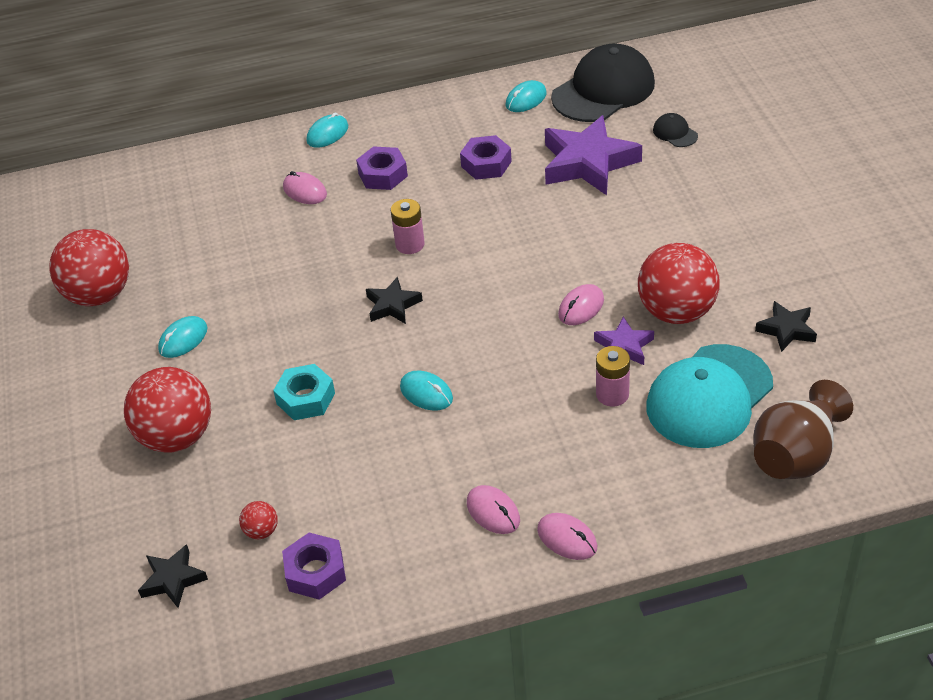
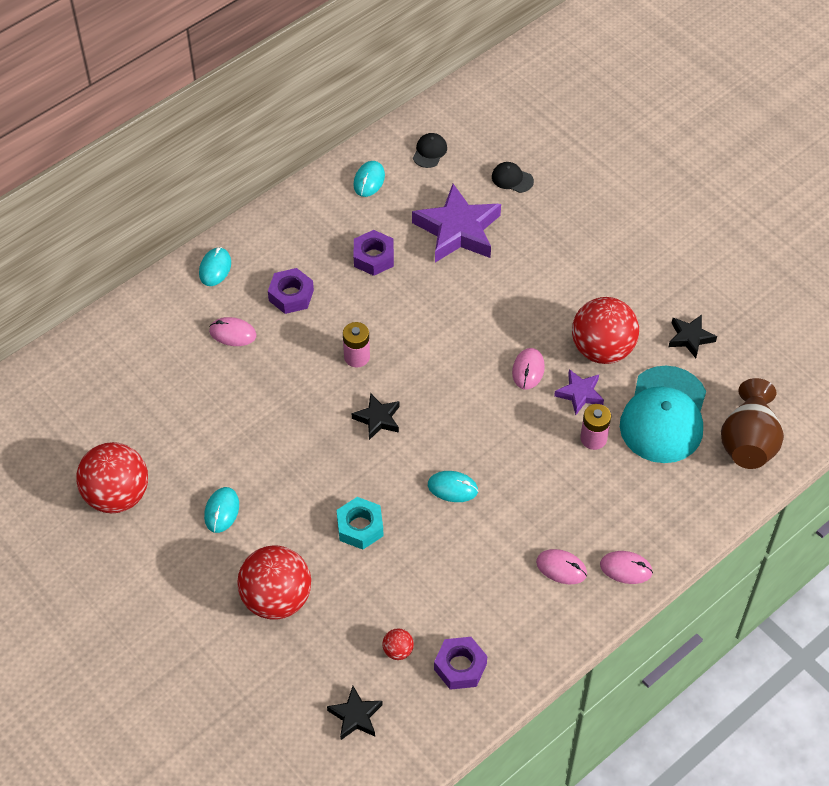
camera: 30 degrees left, 10 degrees up
(603, 90) = (429, 152): black cap -> black cap, size x0.42

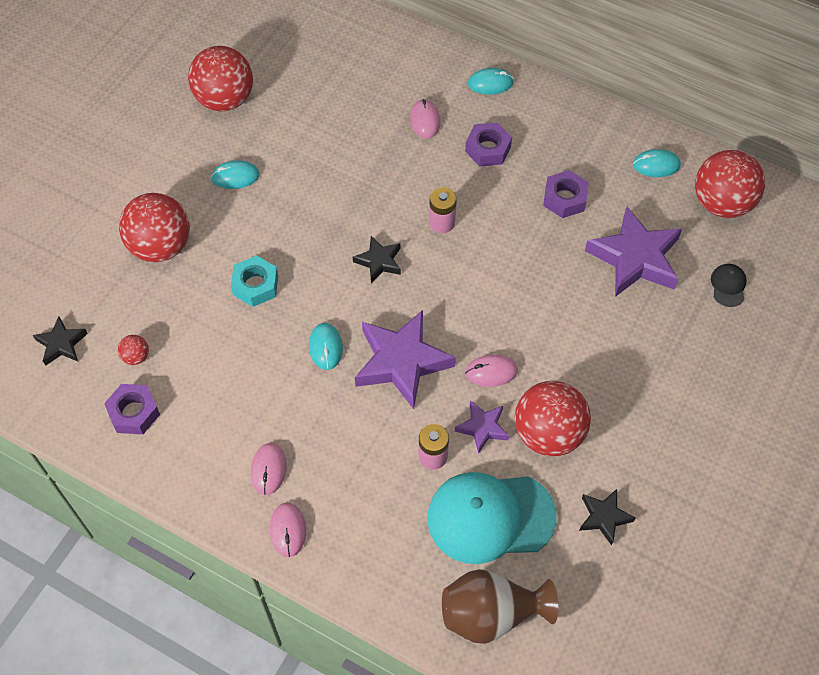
camera: 70 degrees right, 5 degrees up
(429, 152) = (721, 203): black cap -> red ball
(492, 433) = (402, 362): none -> purple star

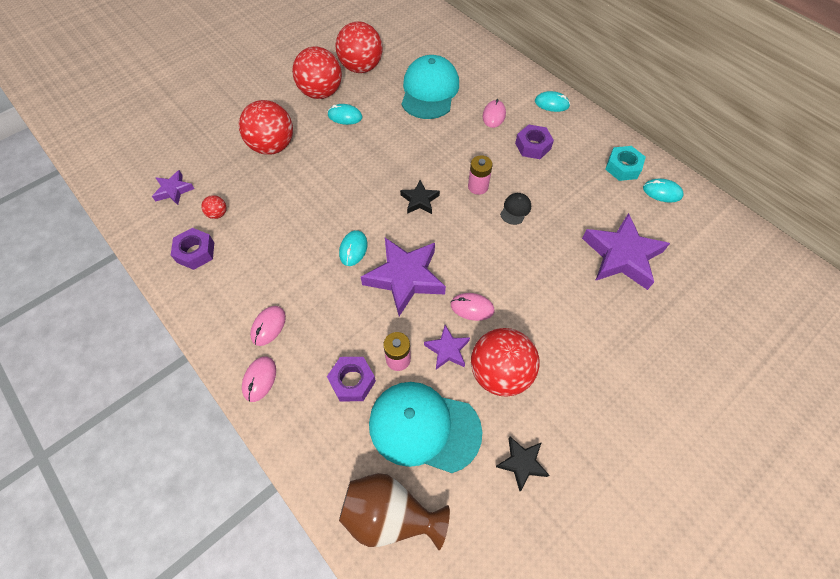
camera: 20 degrees right, 0 degrees up
(61, 344) = (173, 190): black star -> purple star
(255, 285) = (324, 191): turquoise nut -> turquoise nut (623, 167)
(330, 109) = (429, 91): none -> turquoise cap
(564, 198) = (579, 196): purple nut -> purple nut (352, 381)
(721, 203) = (708, 235): red ball -> red ball (321, 93)
(728, 286) = (695, 301): black cap -> black cap (515, 209)

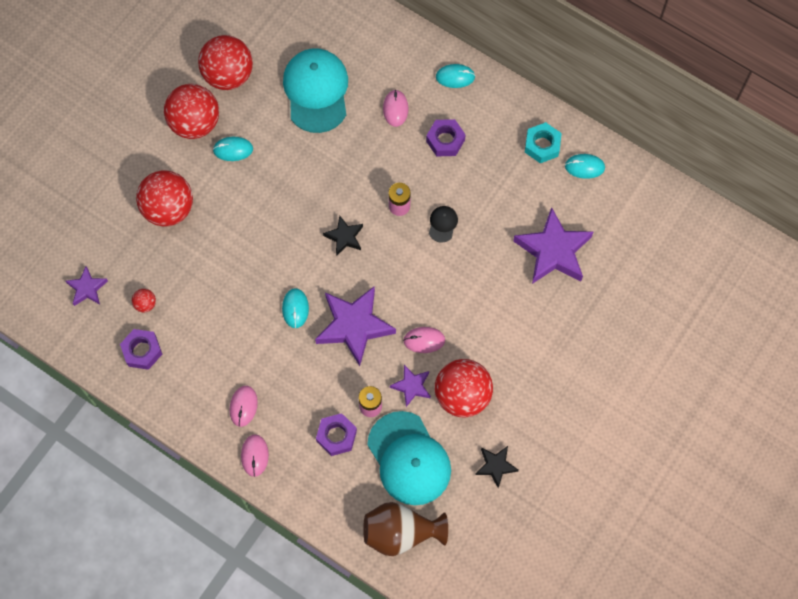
camera: 15 degrees left, 10 degrees up
(424, 427) = (409, 458): turquoise cap -> turquoise cap turned 120 degrees counterclockwise

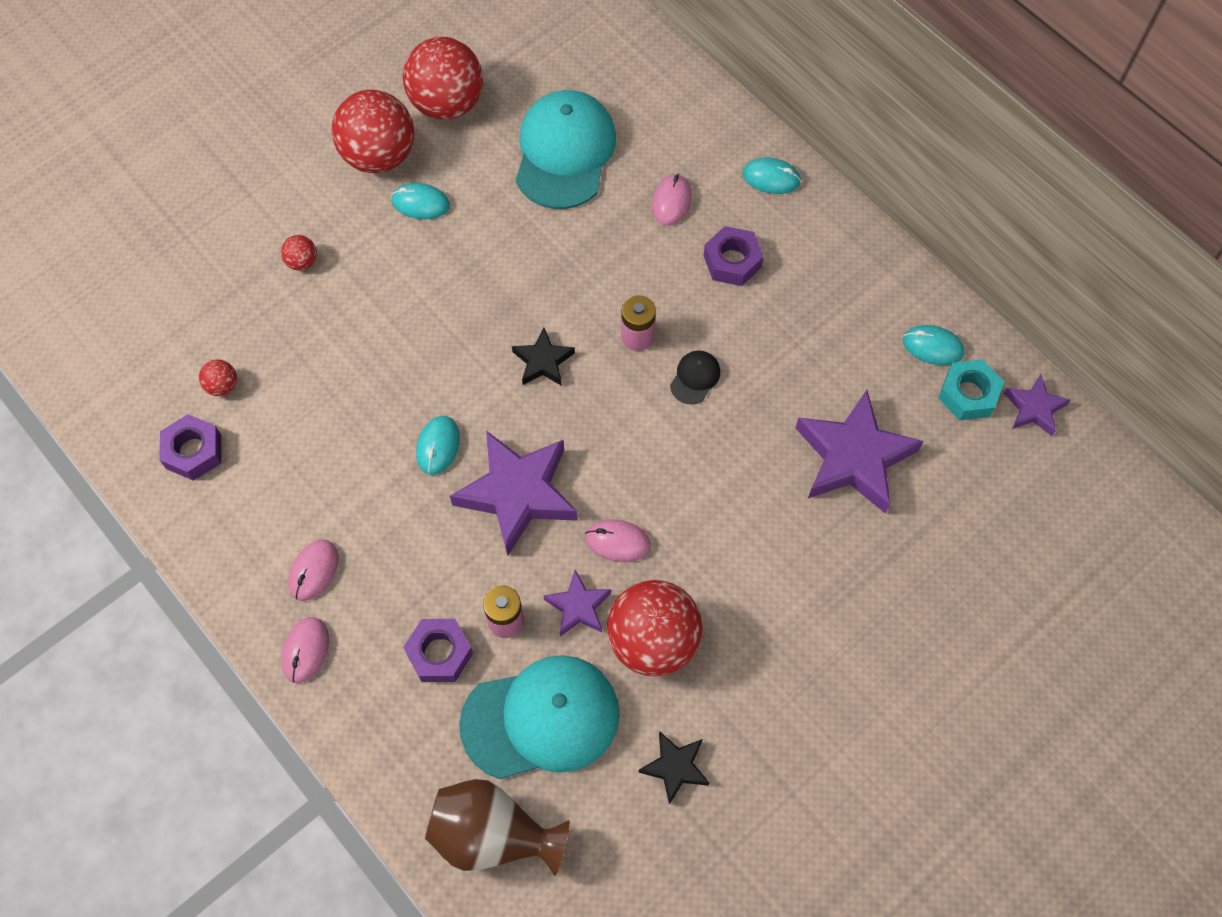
camera: 15 degrees right, 5 degrees down
(87, 288) = (147, 343): purple star -> purple star (1034, 408)
(168, 209) = (302, 262): red ball -> red ball, size x0.42
(409, 458) = (541, 718): turquoise cap -> turquoise cap turned 90 degrees counterclockwise
(542, 145) = (876, 301): turquoise nut -> turquoise nut (968, 394)

